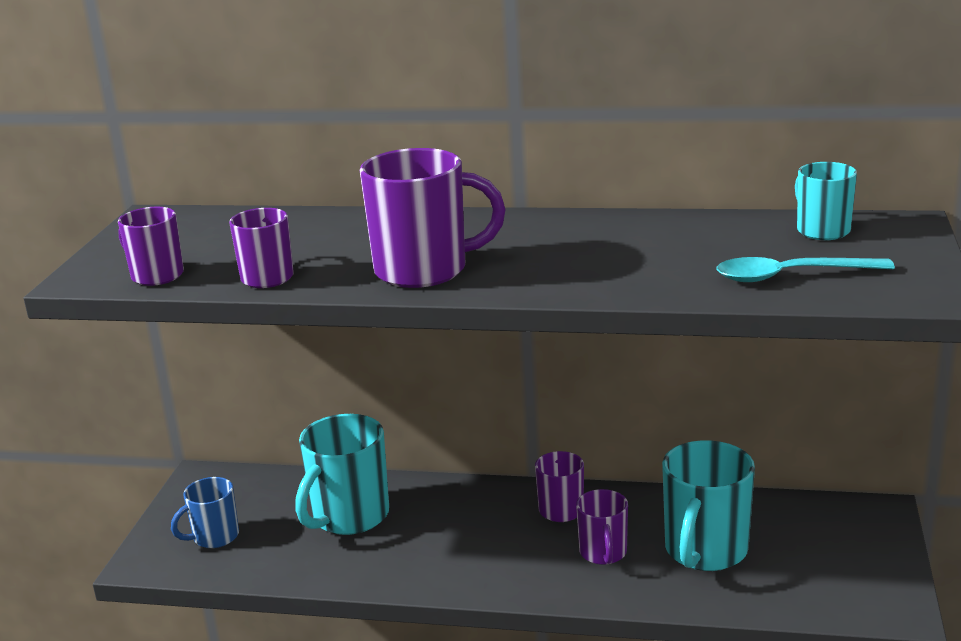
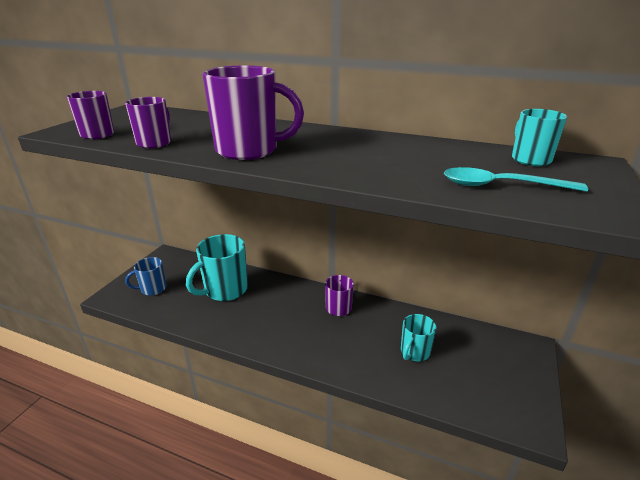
camera: 10 degrees right, 5 degrees up
(603, 553) = (353, 341): purple mug -> none
(705, 551) = (414, 352): turquoise mug -> turquoise mug, size x0.58

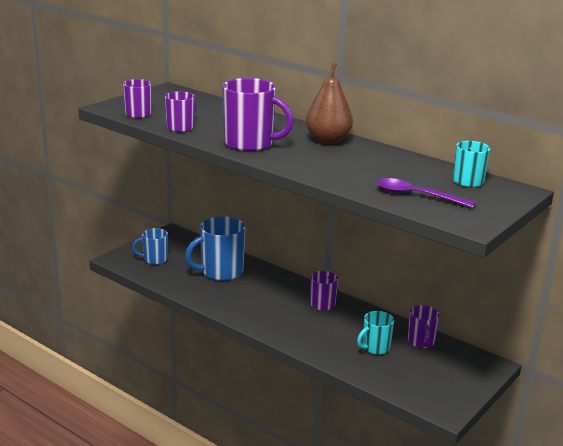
camera: 15 degrees right, 5 degrees down
(225, 290) = (220, 272): turquoise mug -> blue mug
(336, 136) = (328, 140): none -> brown pear
(452, 333) = (421, 342): none -> purple mug
(501, 186) = (416, 196): turquoise spoon -> purple spoon

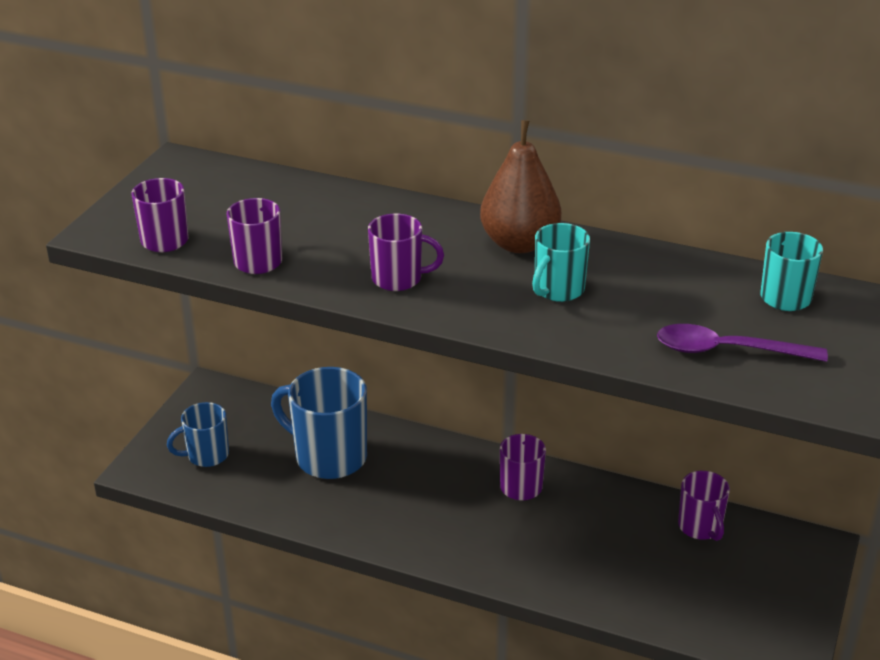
camera: 15 degrees left, 10 degrees up
(220, 272) = (329, 457): blue mug -> blue mug turned 75 degrees clockwise
(250, 144) = (398, 279): purple mug -> purple mug, size x0.58
(375, 348) = (638, 556): turquoise mug -> turquoise mug (558, 290)

